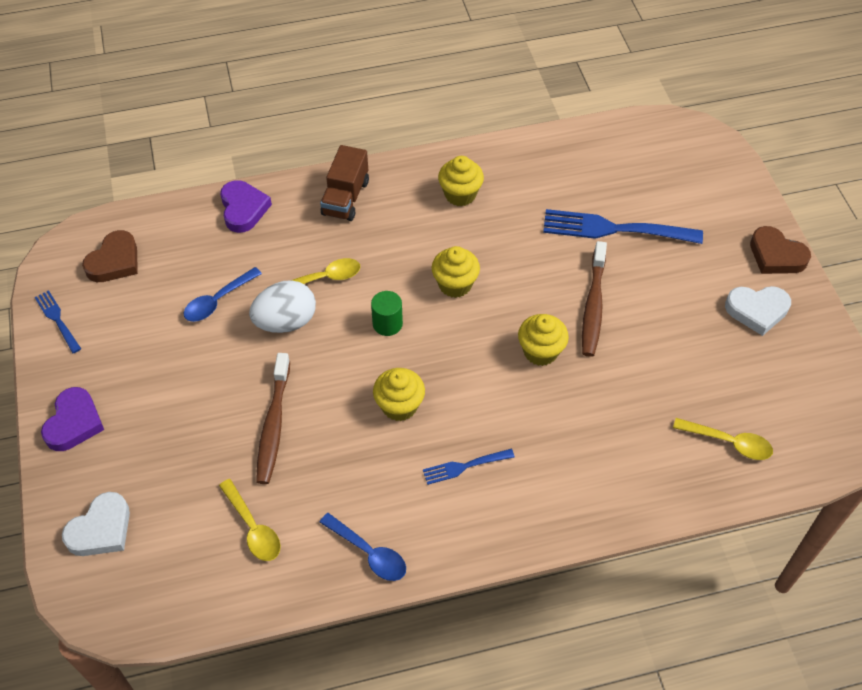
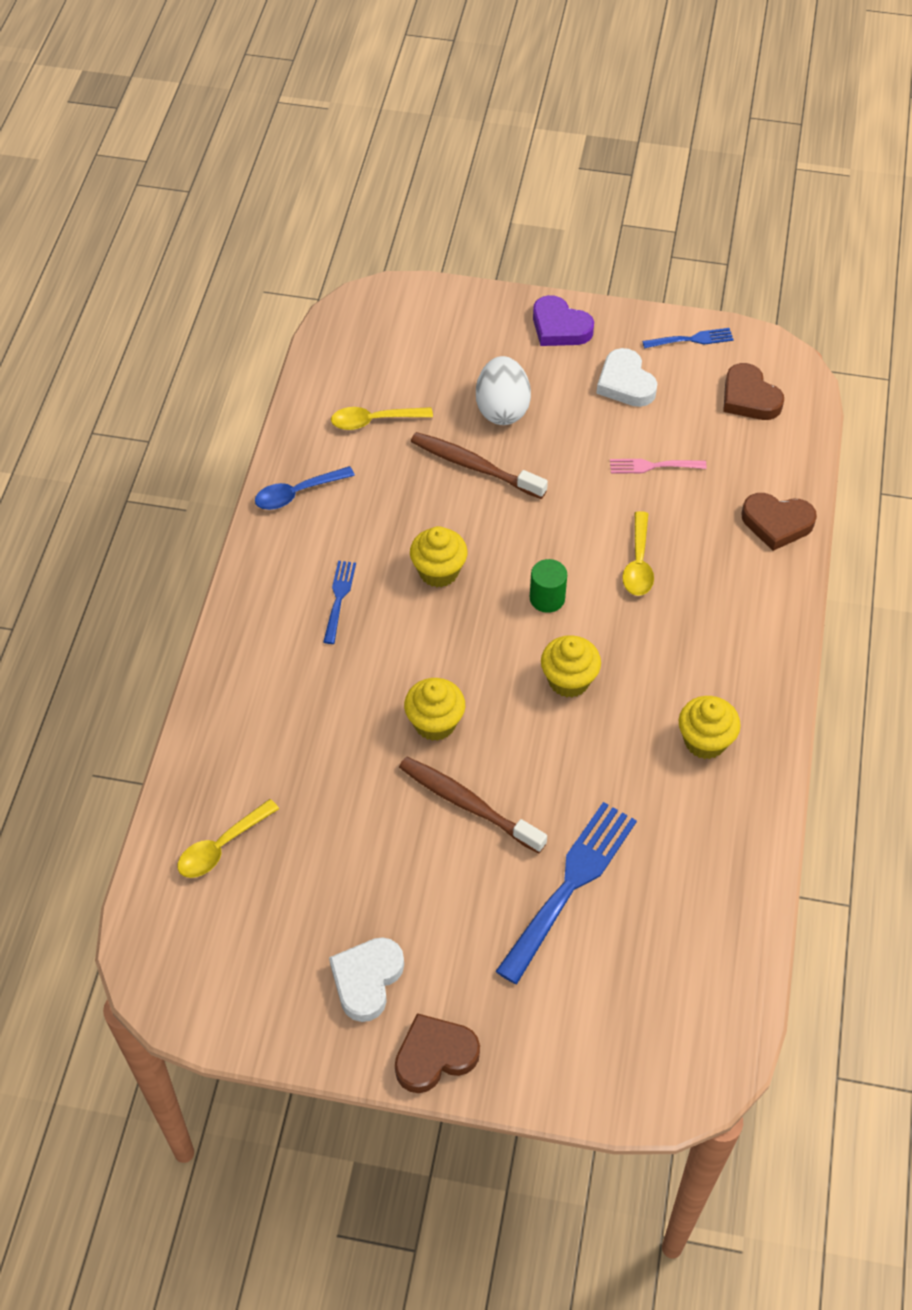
camera: 115 degrees right, 0 degrees up
(101, 529) = (436, 322): white heart -> white heart (625, 383)
(218, 301) = (653, 466): blue spoon -> pink fork
(243, 209) = (777, 523): purple heart -> brown heart
(286, 322) = (595, 513): white egg -> white egg (502, 409)
(345, 198) = (751, 623): brown truck -> none

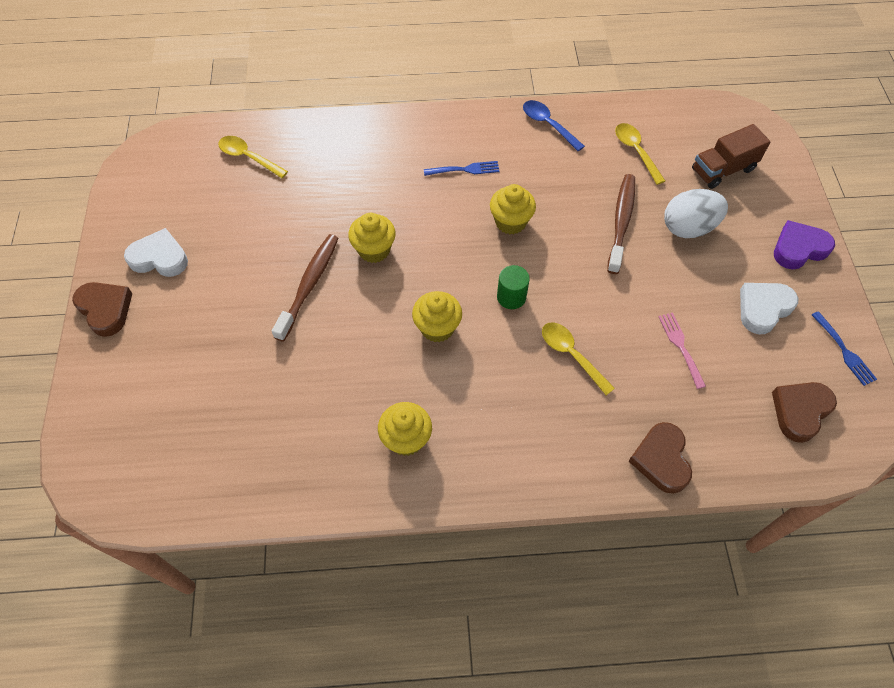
camera: 75 degrees right, 5 degrees up
(431, 352) = (723, 170): none -> brown truck
(560, 327) = (799, 248): purple heart -> purple heart turned 45 degrees clockwise
(570, 885) = (252, 365): blue fork -> none
(638, 563) = (571, 355): yellow spoon -> yellow spoon turned 60 degrees clockwise

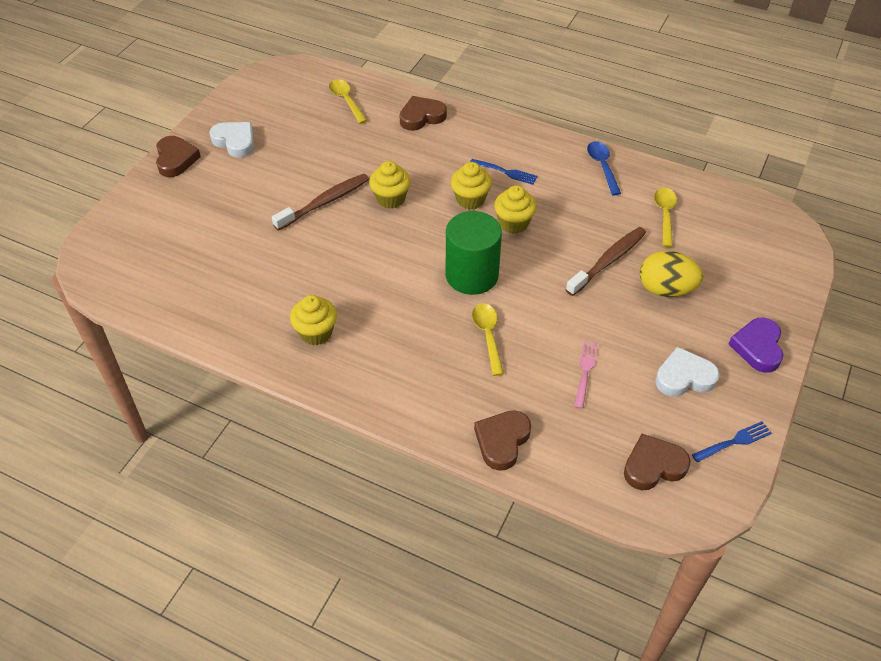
camera: 30 degrees right, 10 degrees down
(340, 143) = (421, 117): none -> brown heart
(437, 328) = (397, 271): yellow cupcake -> yellow cupcake (470, 199)
(511, 297) = (472, 275): green cylinder -> green cylinder, size x1.97
(688, 227) = (665, 289): white egg -> yellow egg
(723, 170) = (735, 260): brown truck -> none
(799, 248) = (757, 347): purple heart -> purple heart turned 90 degrees counterclockwise
(844, 351) = (734, 441): blue fork -> blue fork turned 120 degrees counterclockwise

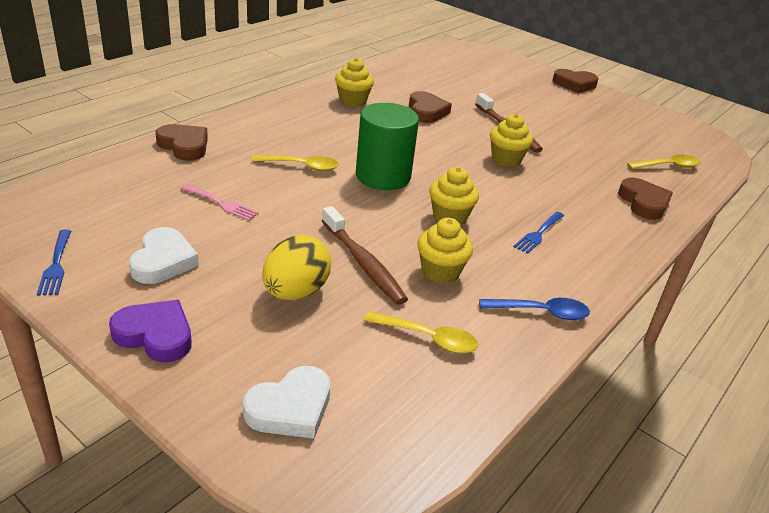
camera: 100 degrees right, 15 degrees down
(235, 142) = (598, 108): white heart -> white heart (290, 408)
(470, 199) = (495, 200): yellow cupcake -> yellow cupcake (440, 272)
(653, 466) = (84, 207): brown heart -> brown heart (426, 111)

